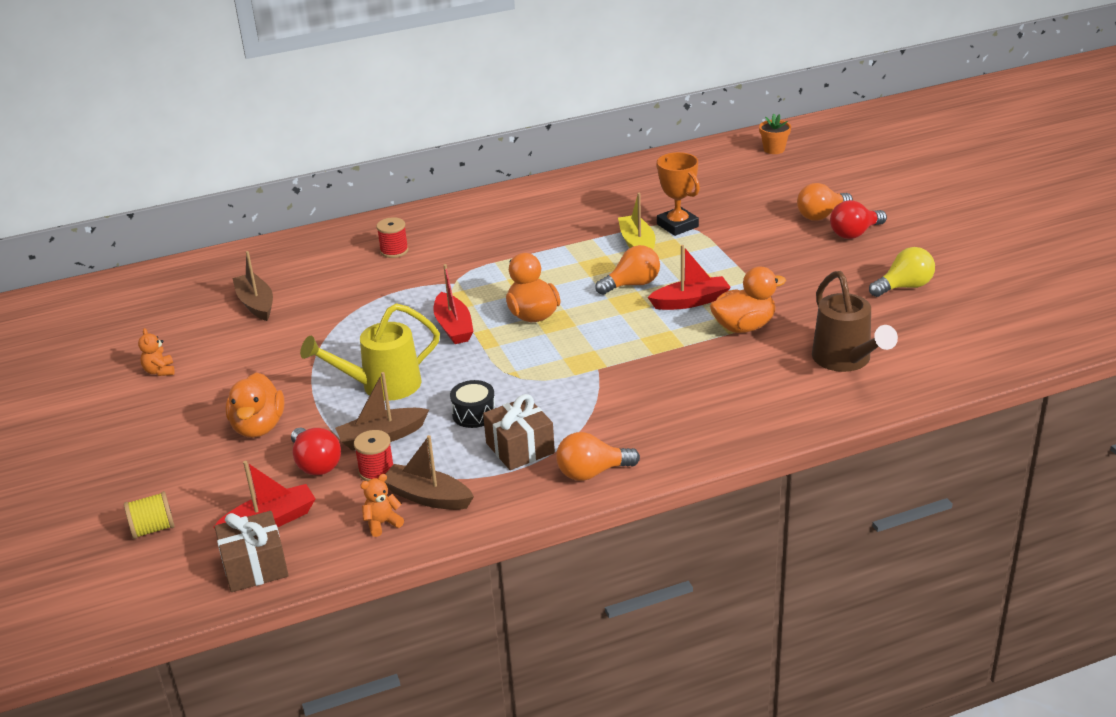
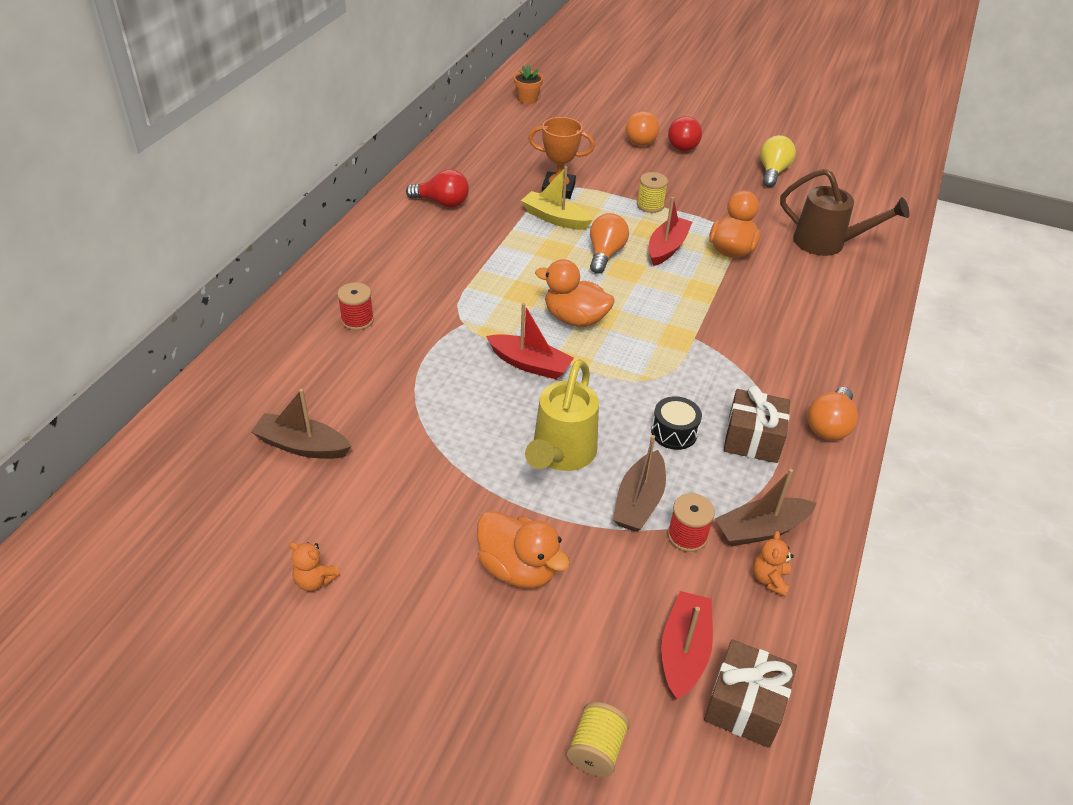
camera: 50 degrees left, 10 degrees up
(316, 464) = (629, 566): red light bulb -> red light bulb (442, 203)
(734, 266) = (650, 205): none -> yellow spool

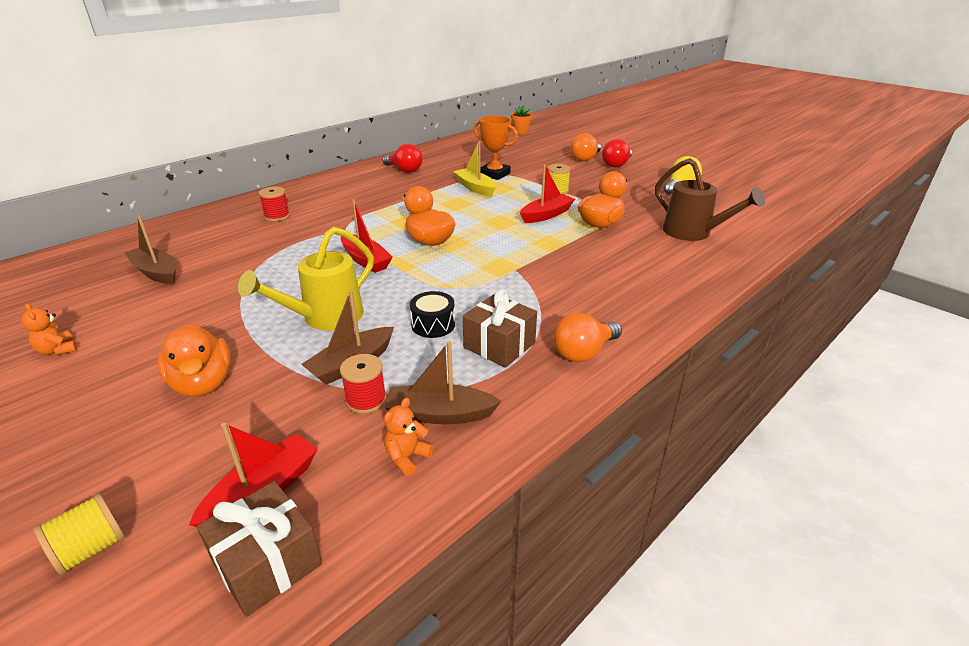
camera: 25 degrees right, 10 degrees down
(605, 254) = (493, 211): orange light bulb -> none

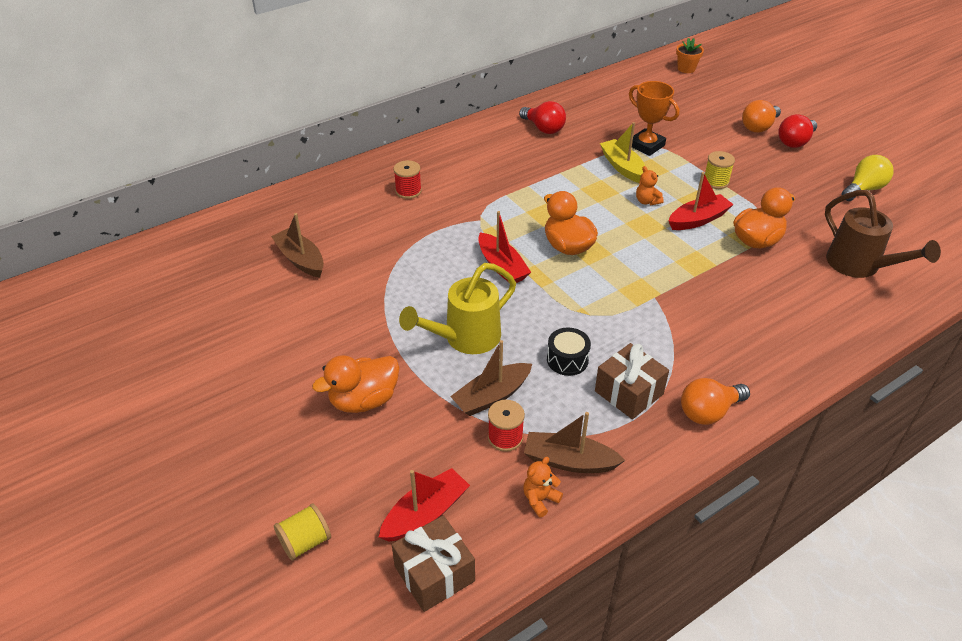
camera: 10 degrees right, 10 degrees up
(58, 350) = (234, 346): orange teddy bear -> orange teddy bear (647, 201)
(203, 384) = (364, 400): orange duck -> orange duck turned 75 degrees clockwise

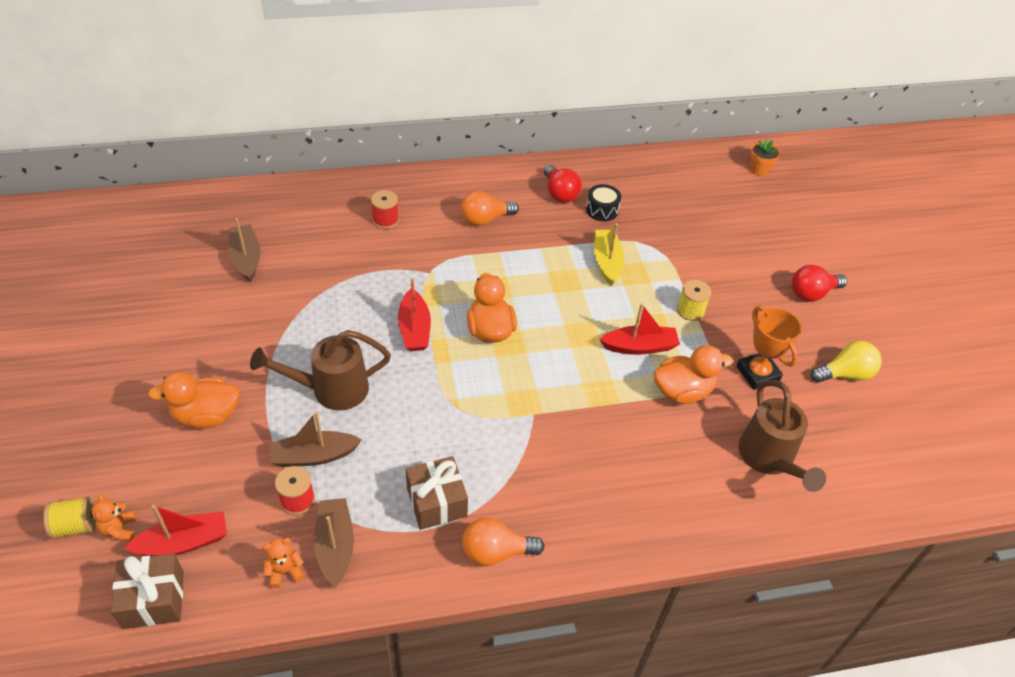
camera: 20 degrees right, 5 degrees up
(465, 338) = (331, 389): yellow watering can -> brown watering can
(567, 360) = (405, 446): black drum -> black drum (602, 210)
(569, 461) = (335, 546): brown boat -> brown boat turned 45 degrees clockwise
(646, 145) = (649, 246): orange trophy -> orange trophy (757, 373)
(647, 201) = (603, 308): orange teddy bear -> orange teddy bear (119, 529)
(758, 127) = (785, 263): orange light bulb -> orange light bulb (485, 219)

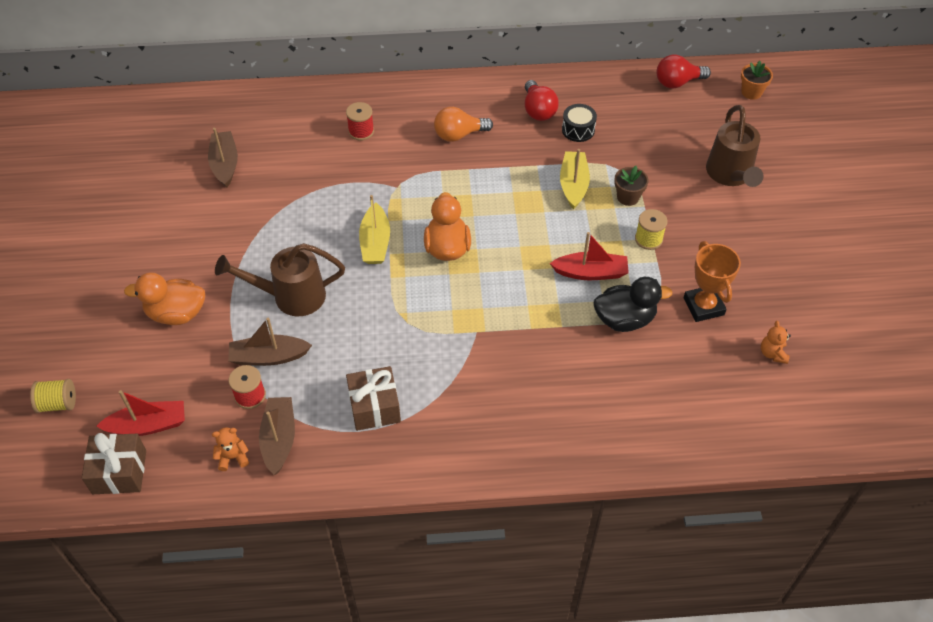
camera: 10 degrees right, 5 degrees up
(119, 529) = (94, 409): orange teddy bear -> orange teddy bear (772, 353)
(414, 329) = (375, 242): red boat -> yellow boat
(496, 552) = (422, 456): orange light bulb -> none
(662, 271) = (628, 197): none -> brown flower pot
(682, 391) = (624, 319): orange duck -> black duck
(769, 459) = (697, 390): brown watering can -> brown watering can (730, 175)
(812, 293) = (778, 228): red light bulb -> red light bulb (677, 82)
(845, 374) = (793, 312): yellow light bulb -> none

